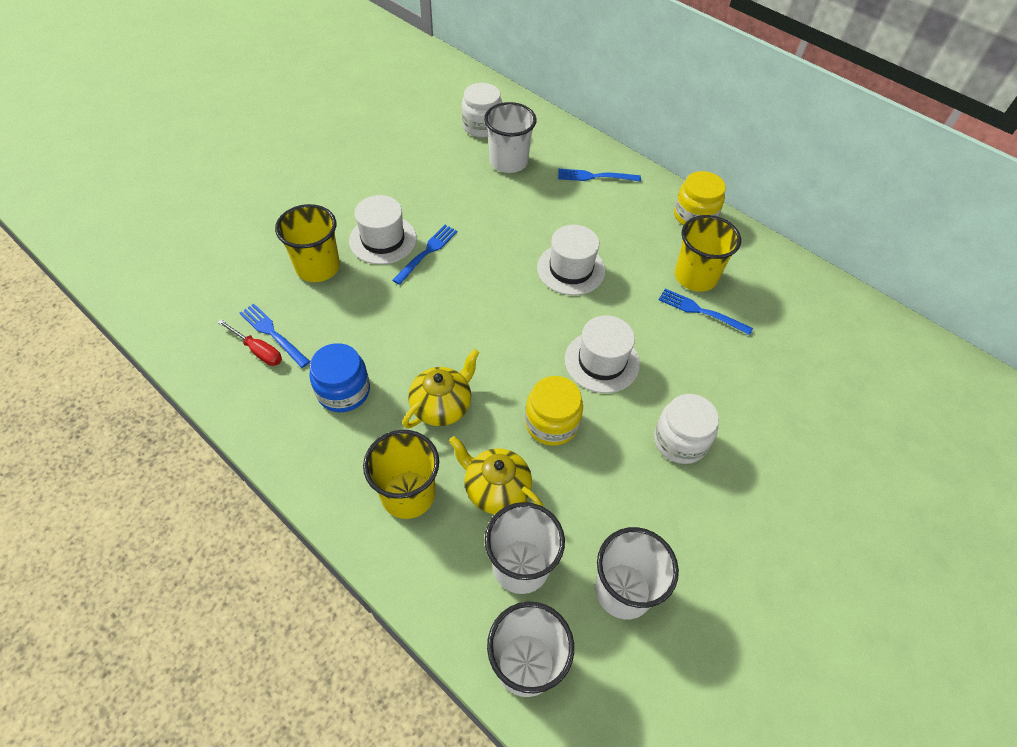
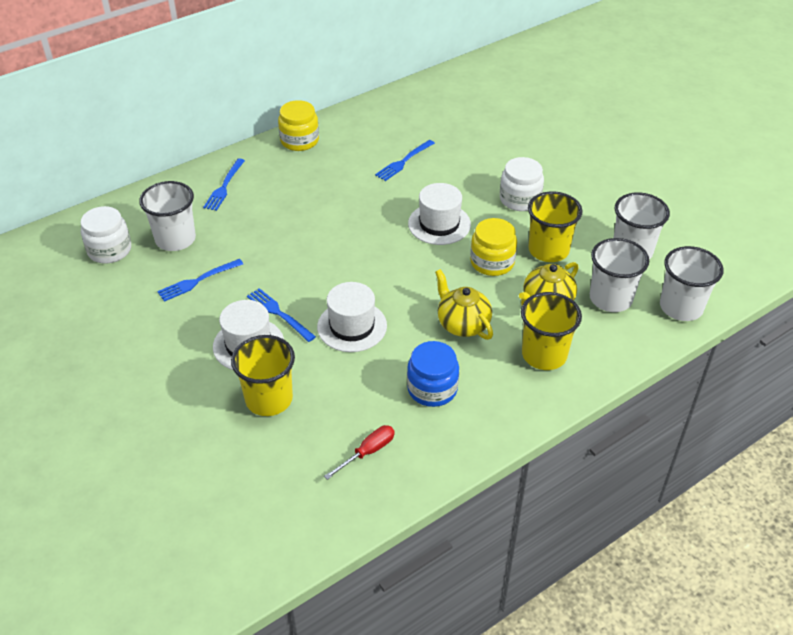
camera: 75 degrees left, 10 degrees down
(272, 333) = (348, 440): blue fork -> blue fork (197, 281)
(571, 269) = (334, 223): white hat -> white hat (352, 326)
(695, 277) = (367, 156): yellow cup -> yellow cup (548, 250)

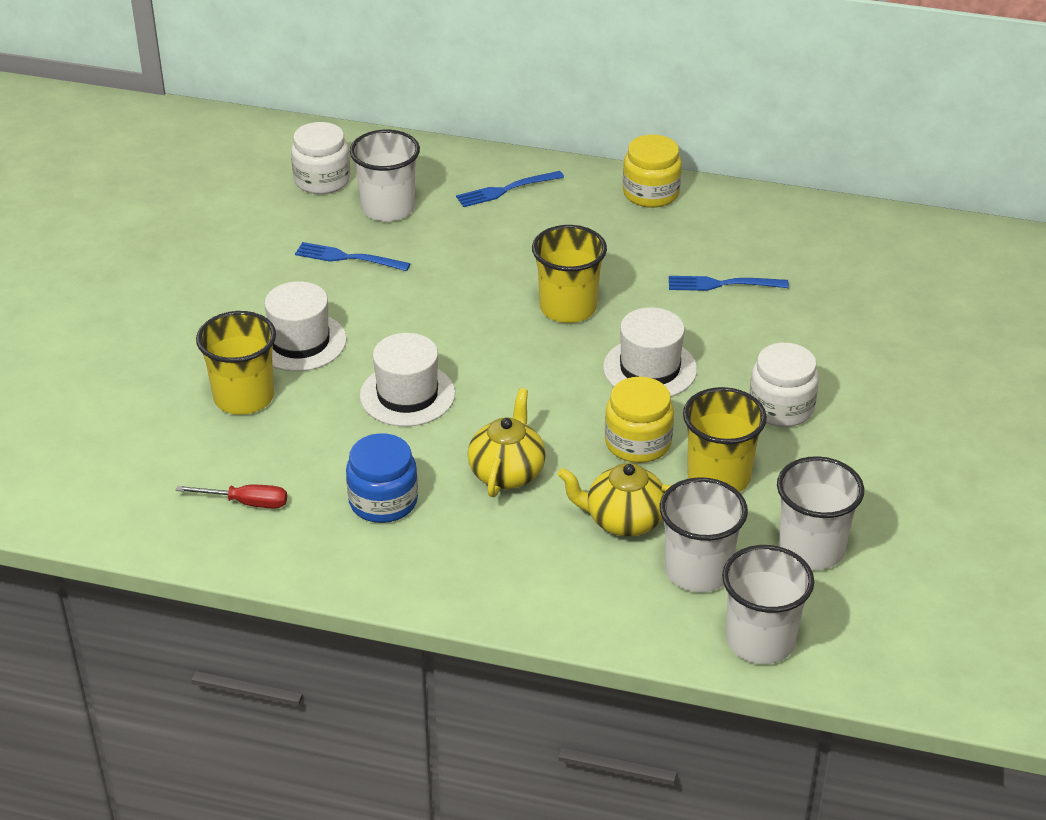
camera: 50 degrees right, 5 degrees down
(278, 313) = (366, 335): blue fork -> none
(544, 355) = (534, 561): yellow cup -> yellow cup (568, 308)

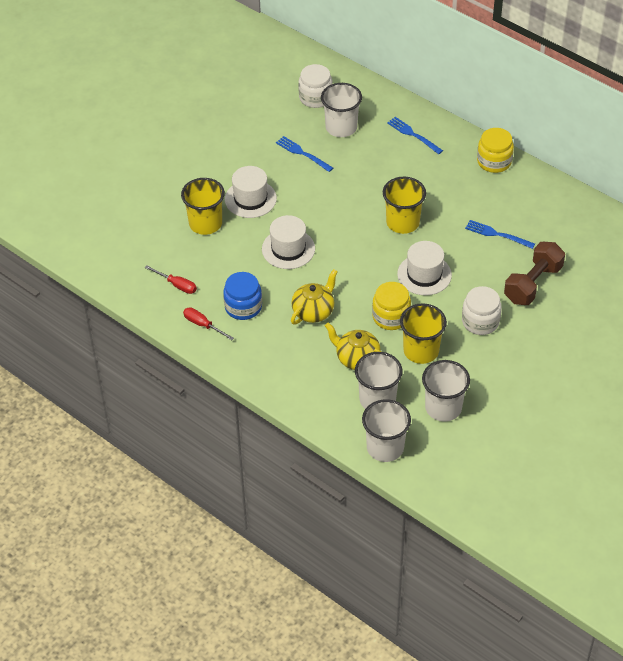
camera: 25 degrees right, 10 degrees up
(329, 550) = (203, 325): none -> red screwdriver
(505, 190) = (413, 135): blue fork -> blue fork turned 45 degrees clockwise
(822, 334) = (533, 284): none -> brown dumbbell

